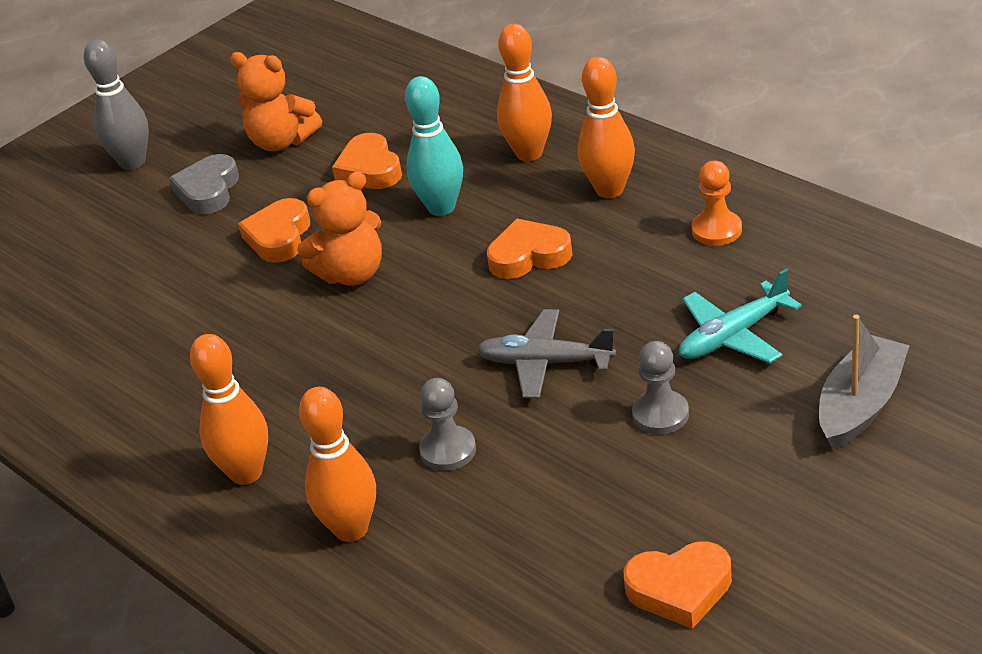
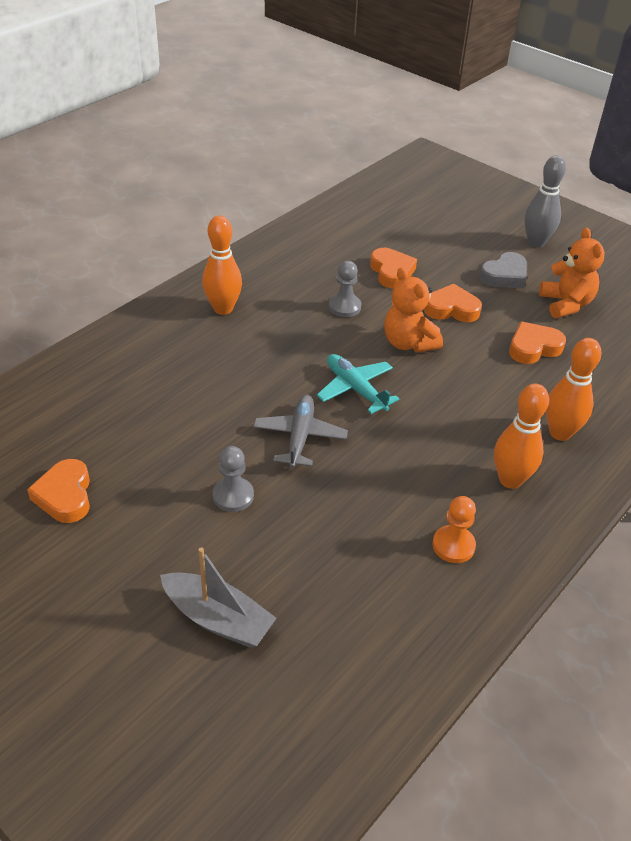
camera: 80 degrees right, 5 degrees up
(208, 191) = (504, 276): grey heart -> grey heart turned 135 degrees clockwise
(281, 142) = (566, 304): orange teddy bear -> orange teddy bear turned 150 degrees clockwise
(351, 529) = (164, 351): orange bowling pin -> none
(441, 207) = (485, 384): turquoise bowling pin -> none
(448, 450) = (222, 390): grey pawn -> grey pawn (344, 307)
(529, 256) = (424, 430): orange heart -> orange heart (391, 272)
(733, 336) = (314, 545): turquoise plane -> turquoise plane (355, 389)

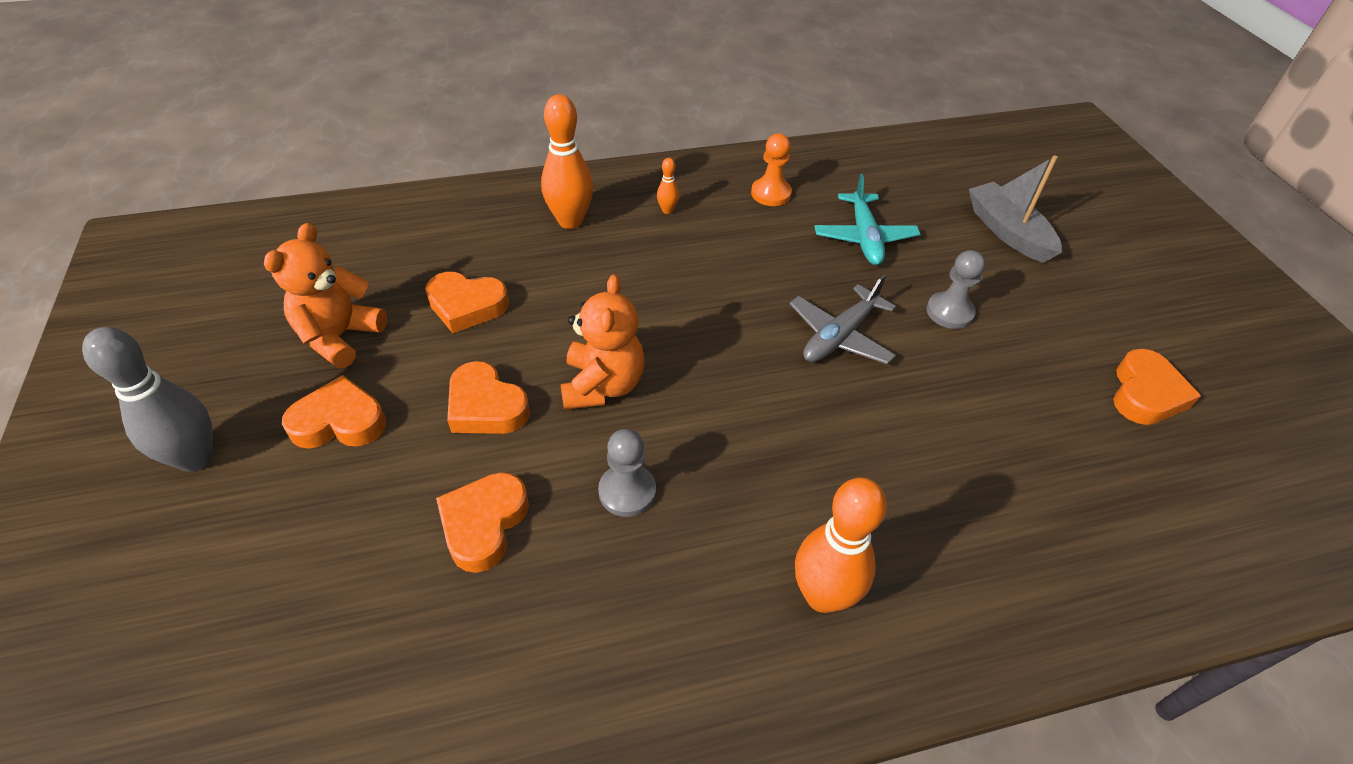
camera: 145 degrees left, 5 degrees up
(355, 389) = (729, 359): turquoise plane -> turquoise plane (864, 238)
(504, 276) = (339, 421): grey heart -> orange heart
(510, 480) = (667, 210): orange bowling pin -> orange bowling pin, size x0.45

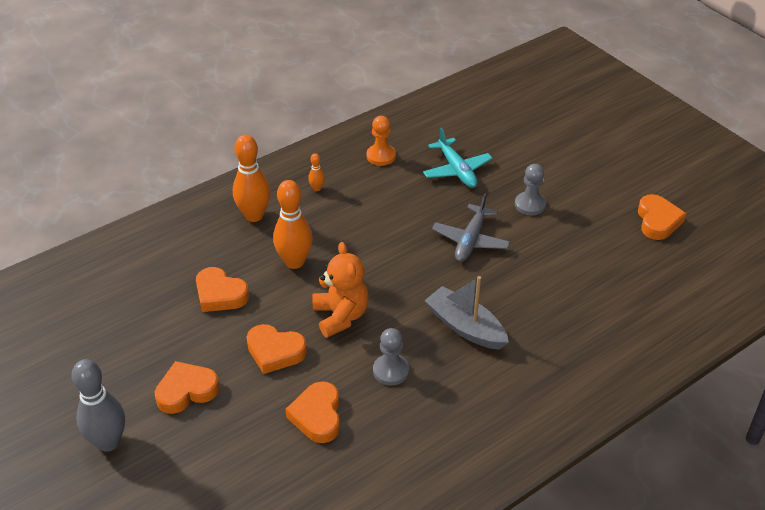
camera: 20 degrees left, 5 degrees down
(340, 337) = (147, 341): orange teddy bear -> none
(467, 306) = (220, 294): orange heart -> orange heart turned 45 degrees clockwise
(822, 596) = (526, 387): orange bowling pin -> orange bowling pin (294, 262)
(1008, 232) = (545, 140): grey boat -> grey boat (465, 327)

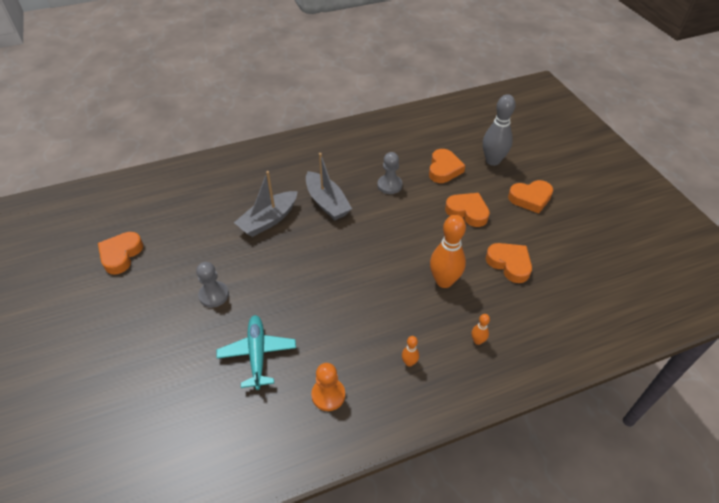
camera: 165 degrees left, 5 degrees up
(108, 442) = (578, 179): grey bowling pin -> grey bowling pin (492, 161)
(254, 215) = (477, 341): orange bowling pin -> orange bowling pin, size x0.45
(341, 316) = (415, 227): orange teddy bear -> none
(470, 240) = (287, 270): grey plane -> none
(525, 289) = (268, 220): none -> grey boat

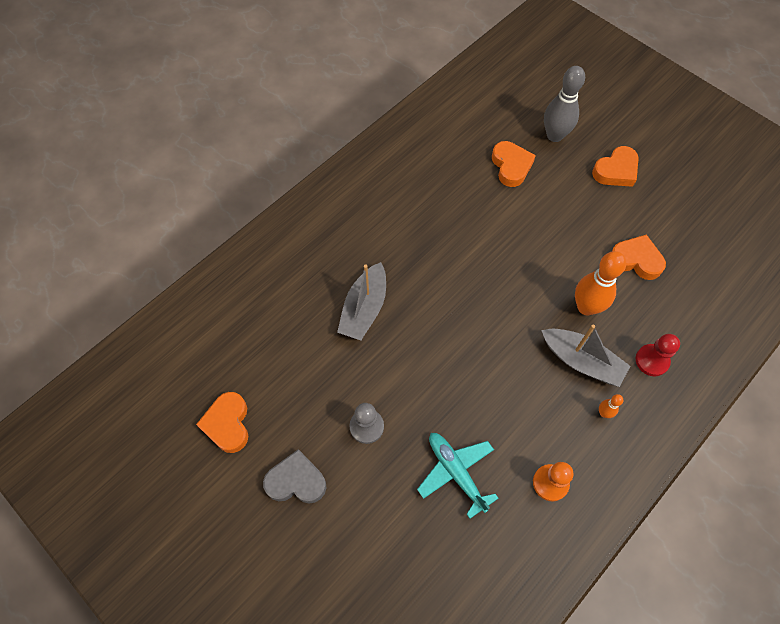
camera: 25 degrees left, 15 degrees up
(138, 309) = (296, 481): none -> grey heart
(327, 203) = (413, 260): grey boat -> grey boat (581, 361)
(389, 185) = (466, 210): grey pawn -> none
(467, 212) = (564, 212): orange heart -> none
(477, 341) = (652, 360): orange bowling pin -> red pawn

